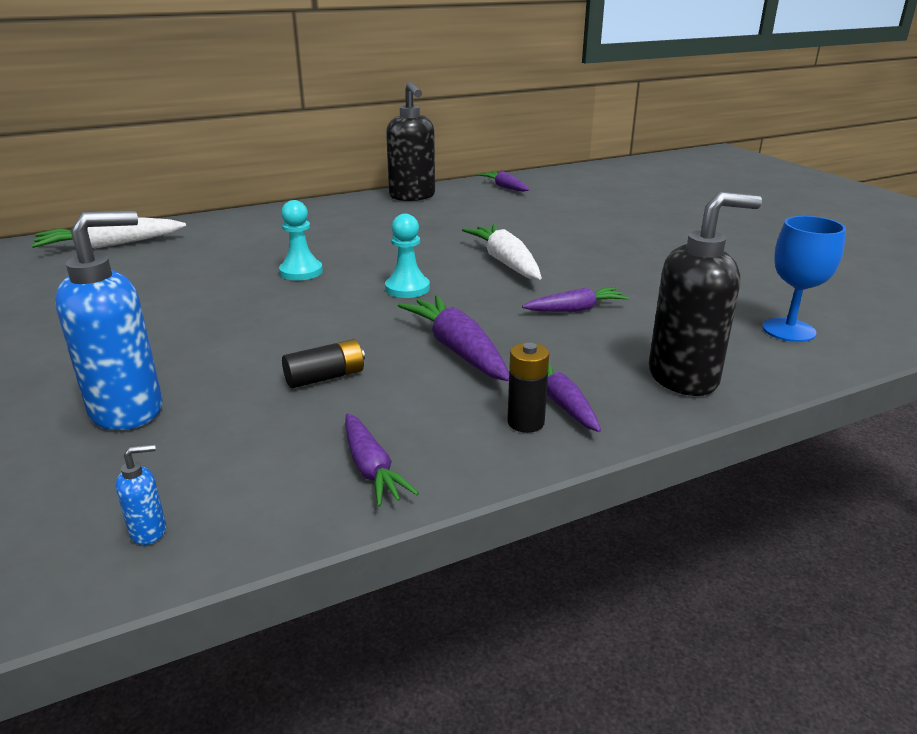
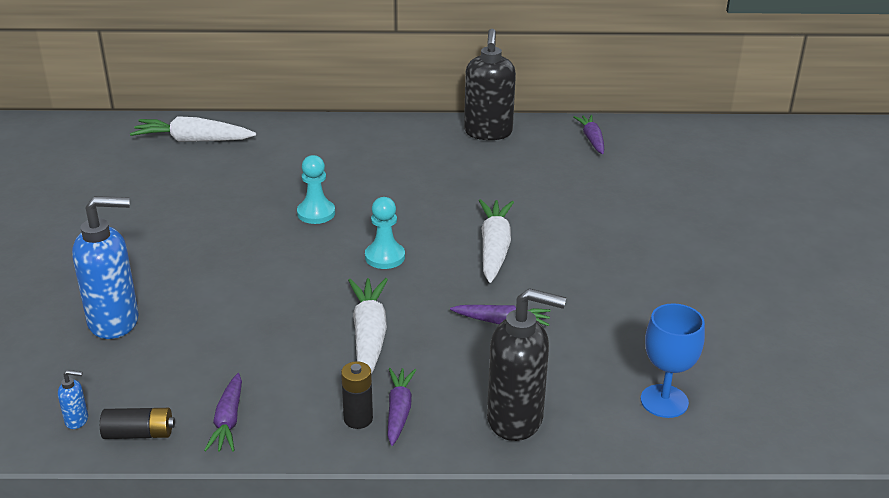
camera: 25 degrees right, 5 degrees up
(325, 377) = (255, 333): black battery -> black battery (139, 434)
(458, 350) = (369, 336): purple carrot -> white carrot

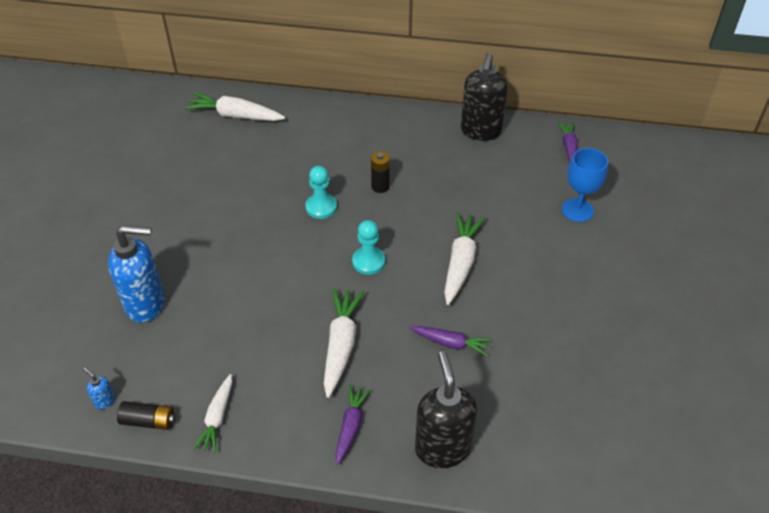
camera: 10 degrees right, 15 degrees up
(77, 420) = (104, 401): blue soap dispenser -> blue soap dispenser turned 150 degrees counterclockwise
(228, 420) = (217, 417): purple carrot -> white carrot
(358, 419) = (317, 430): black battery -> black battery (380, 186)
(516, 419) = (442, 448): black soap dispenser -> black soap dispenser turned 120 degrees counterclockwise
(664, 401) = (568, 446): blue goblet -> blue goblet (577, 210)

